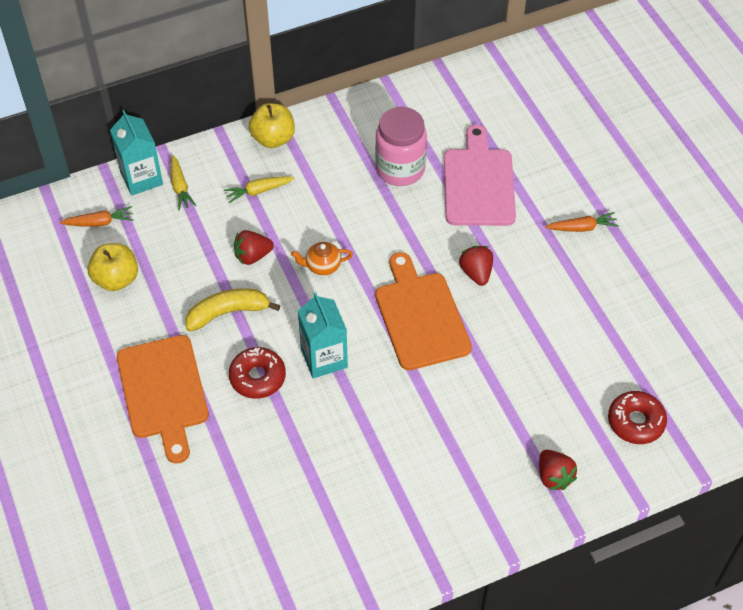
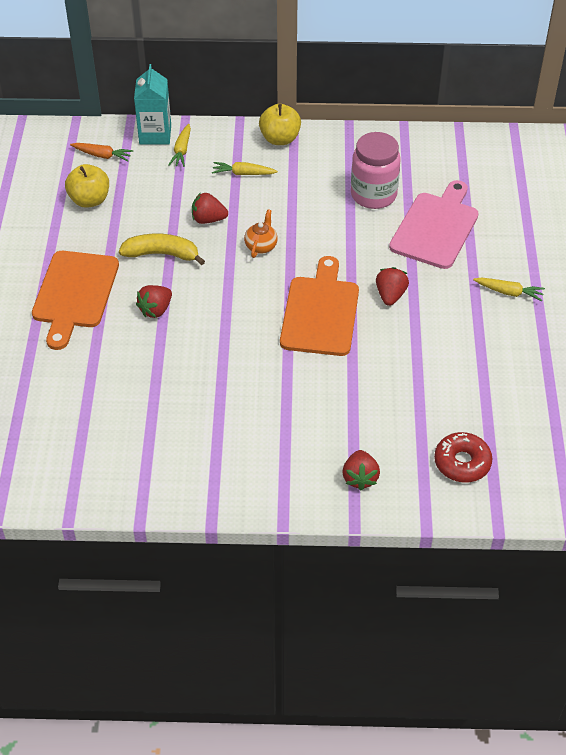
camera: 25 degrees right, 5 degrees down
(257, 377) = (156, 310): red donut -> red strawberry
(322, 266) = (261, 246): orange teapot -> orange teapot turned 90 degrees clockwise
(324, 358) = (219, 315): turquoise carton -> none
(582, 228) = (508, 292): orange carrot -> yellow carrot

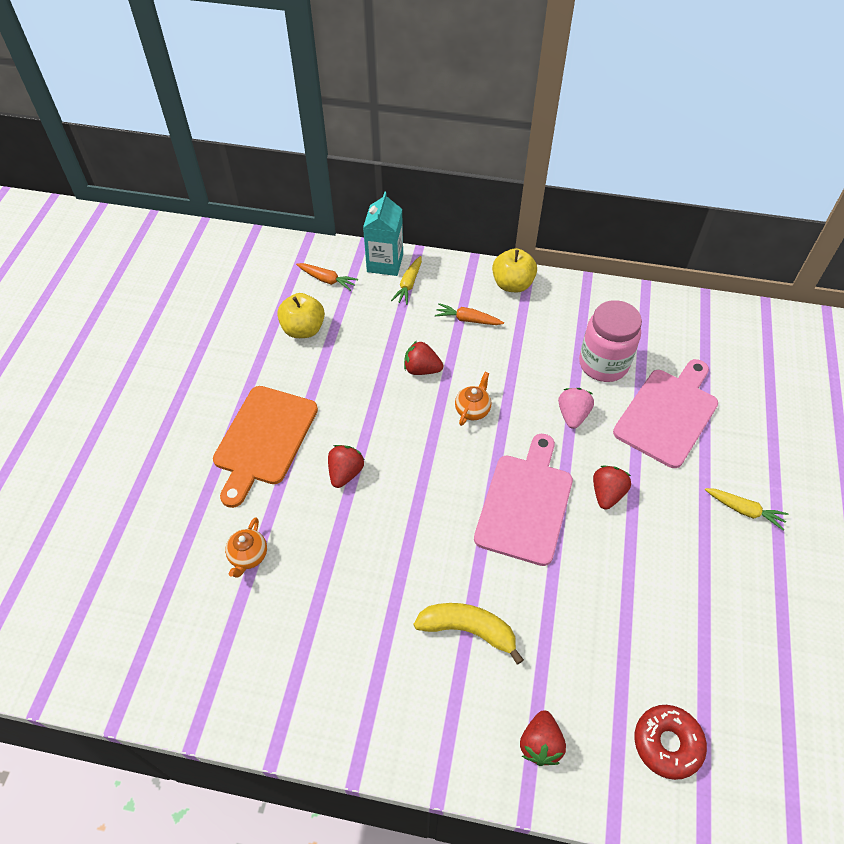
camera: 10 degrees right, 5 degrees up
(83, 383) = (248, 556): none -> orange teapot
(156, 310) = (345, 473): red strawberry -> red strawberry turned 150 degrees clockwise
(162, 254) = (365, 404): yellow banana -> yellow banana (468, 630)
(243, 173) = (468, 320): yellow carrot -> orange carrot
(320, 312) = (525, 504): orange cutting board -> pink cutting board
(352, 239) = (573, 415): none -> pink strawberry

